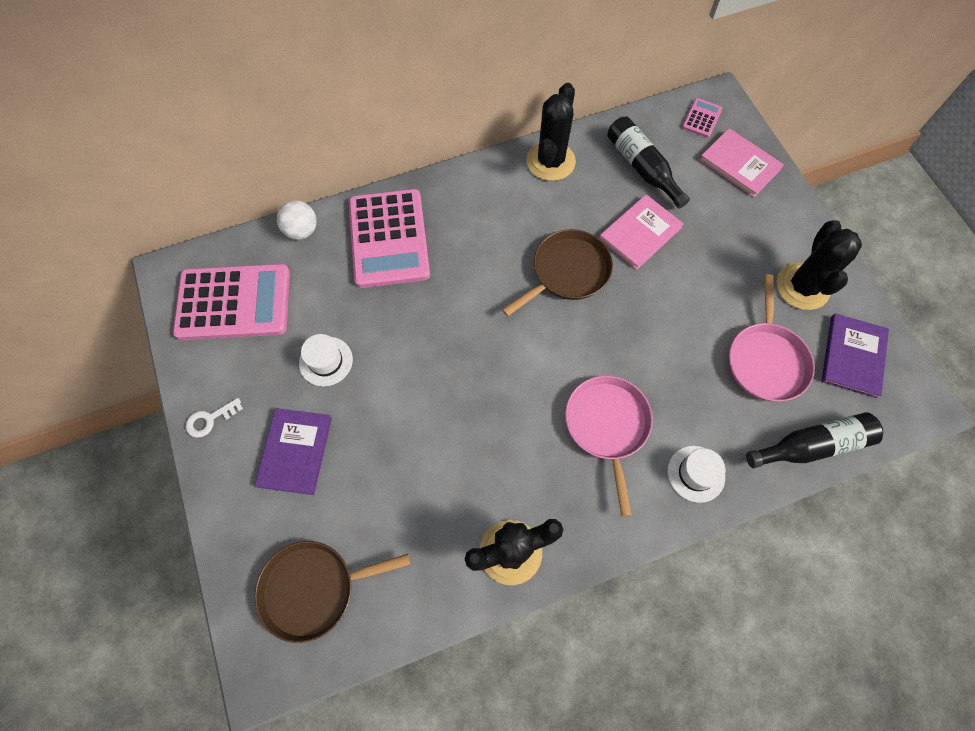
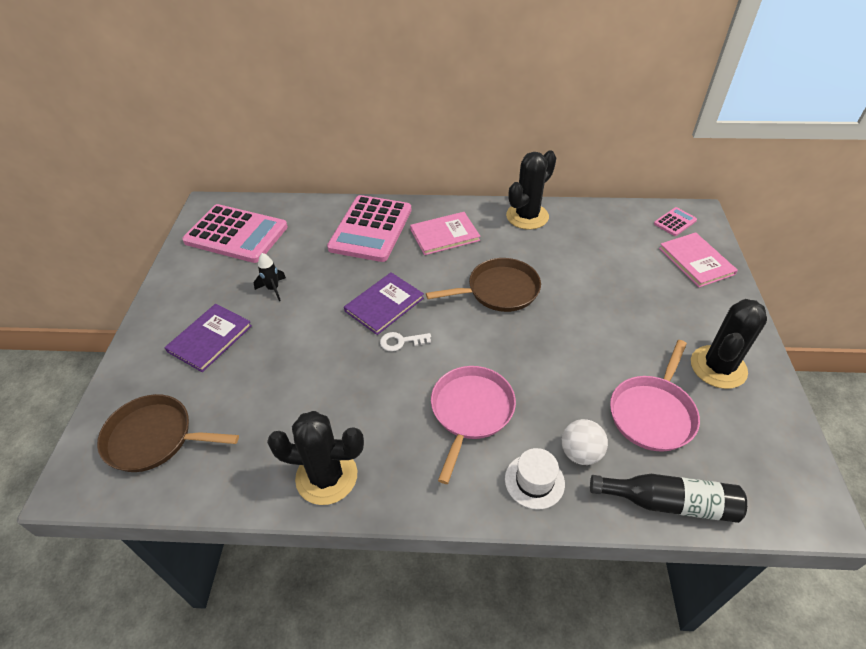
camera: 25 degrees right, 20 degrees down
(209, 419) = (167, 298): white key -> white key (401, 341)
(302, 231) = (312, 207): white ball -> white ball (580, 453)
(326, 361) = (273, 289): white hat -> black rocket
(640, 233) = (578, 282): pink book -> pink book (444, 235)
(642, 167) = (603, 240): black bottle -> none
(852, 356) = (749, 441): purple book -> purple book (384, 304)

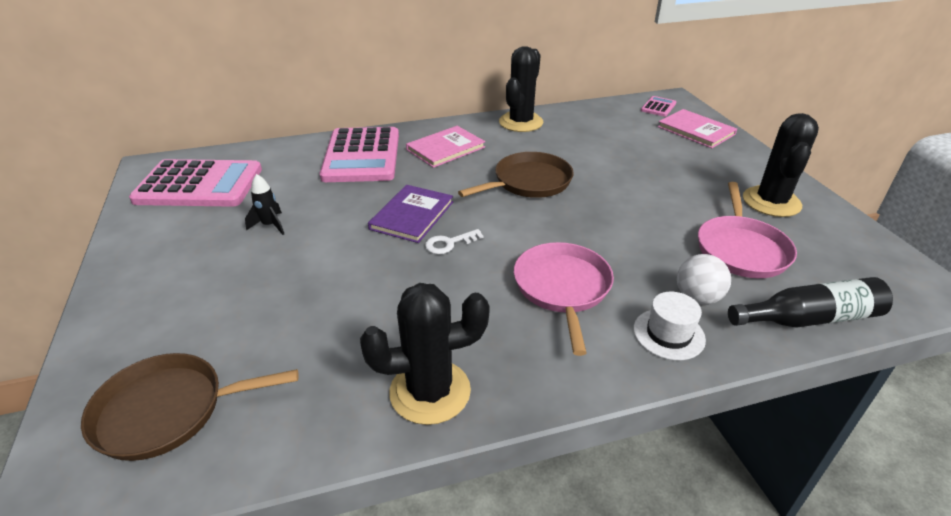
camera: 20 degrees left, 10 degrees down
(210, 338) = (206, 287): purple book -> none

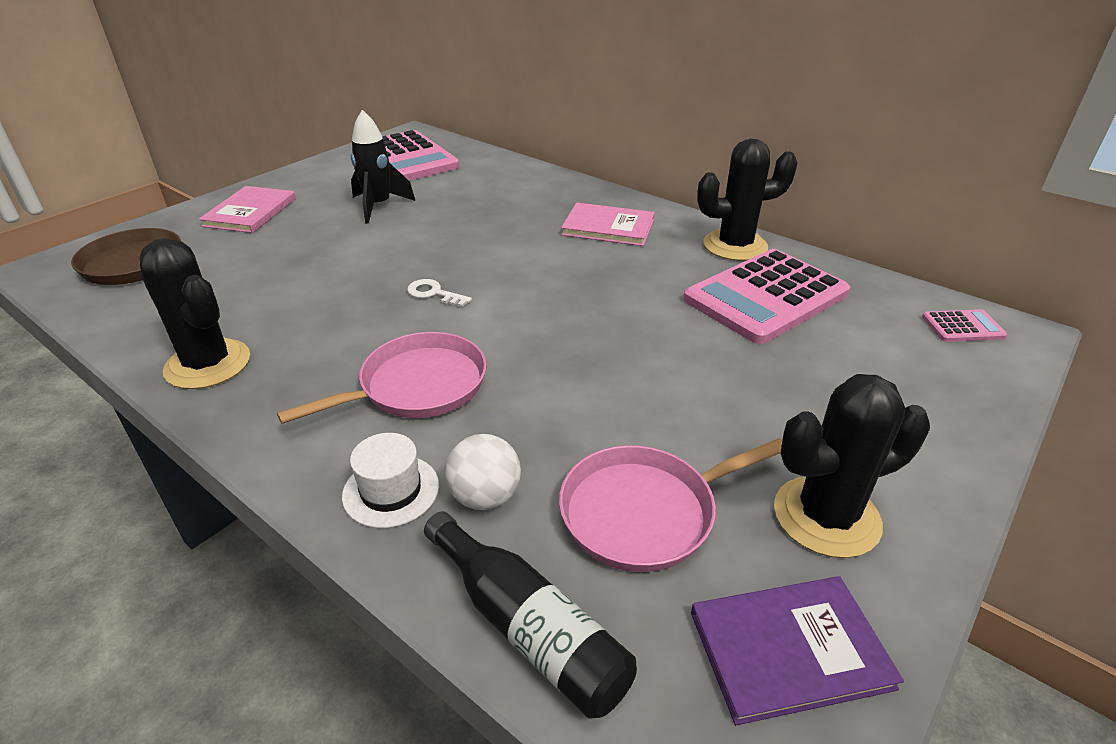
camera: 55 degrees right, 0 degrees up
(270, 225) = (378, 206): black rocket -> black rocket, size x1.62
(362, 156) = (535, 196): pink calculator -> pink calculator (766, 297)
(412, 215) = (461, 257): purple book -> purple book (789, 649)
(529, 182) = (605, 296): brown pan -> none
(696, 130) = (946, 381): pink book -> pink book (250, 212)

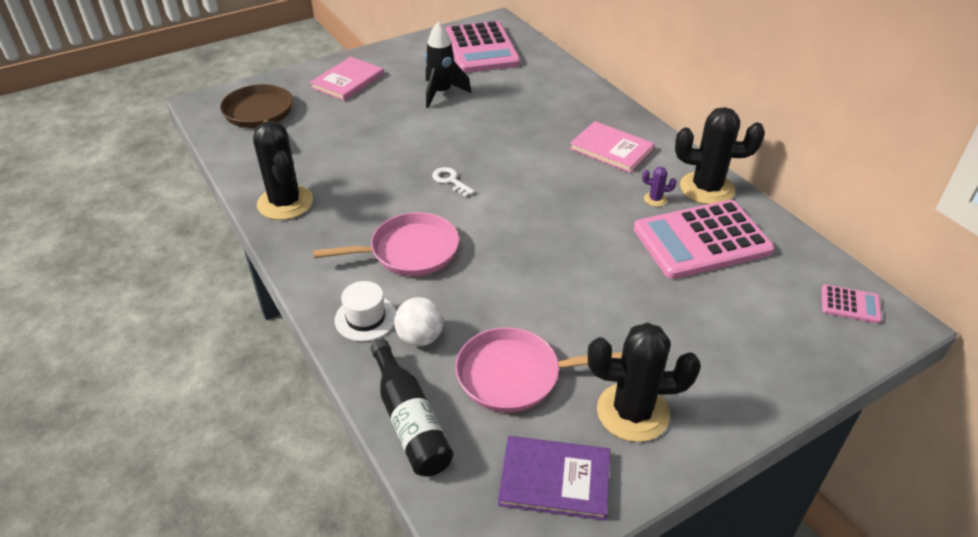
camera: 20 degrees right, 5 degrees up
(688, 266) = (655, 199): none -> purple cactus

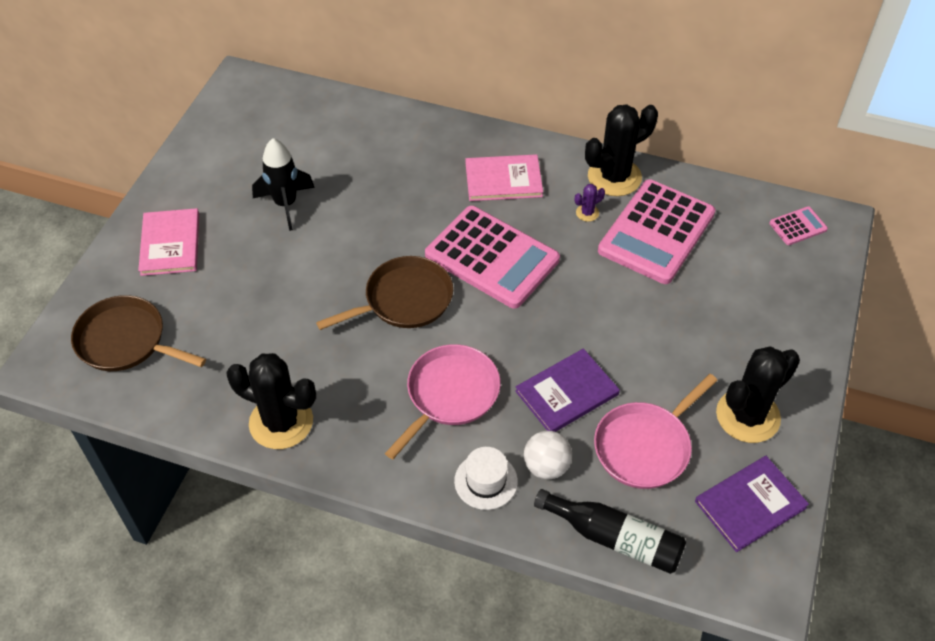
camera: 40 degrees left, 10 degrees up
(450, 180) = (404, 300): white key -> brown pan
(481, 48) = (263, 125): pink calculator -> pink calculator (492, 257)
(495, 301) = (567, 393): none -> purple book

